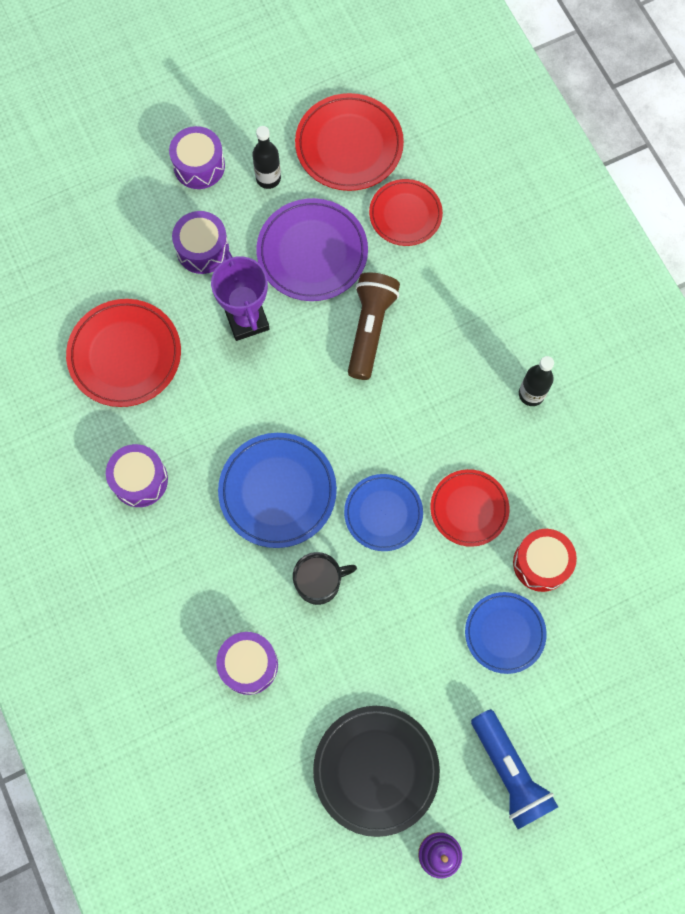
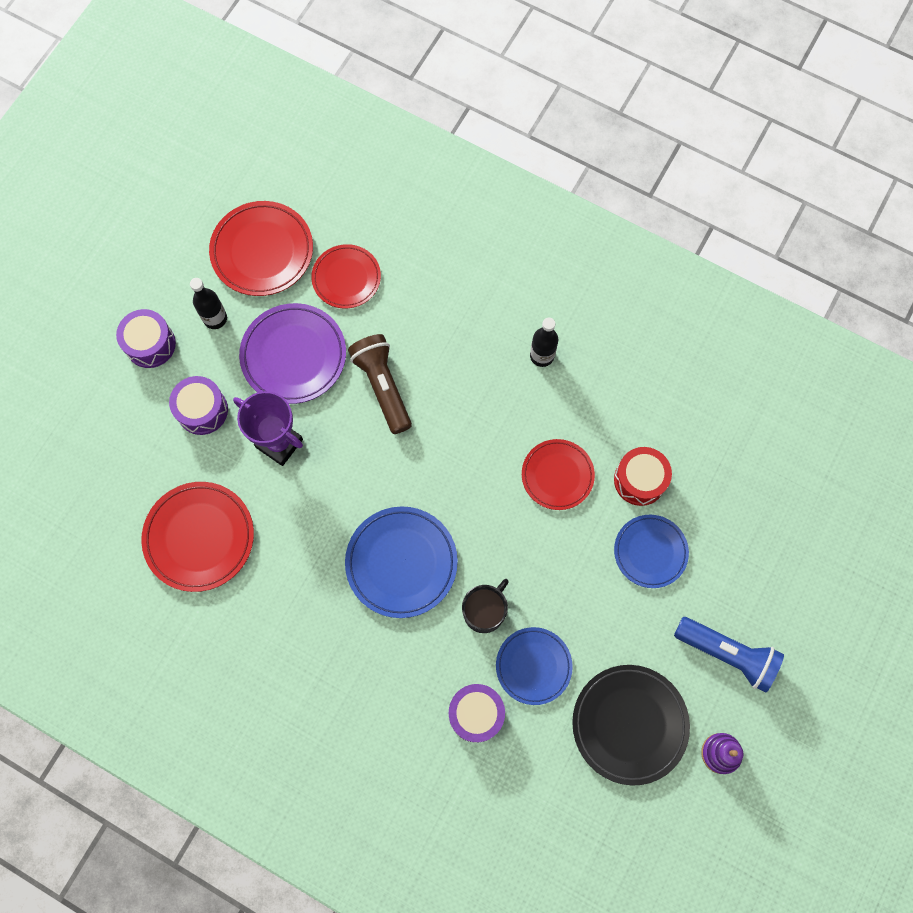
camera: 35 degrees left, 0 degrees up
(140, 480) = (284, 629): purple drum -> none
(383, 513) = (495, 523): blue plate -> blue plate (533, 666)

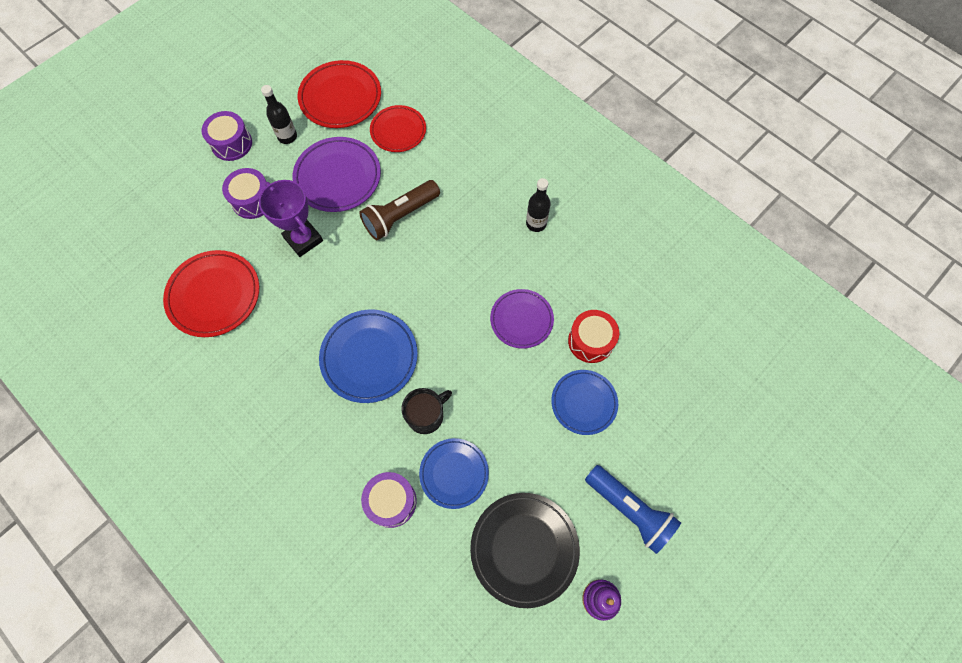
camera: 15 degrees right, 5 degrees down
(382, 386) = (400, 216): brown flashlight -> brown flashlight turned 120 degrees counterclockwise
(557, 475) = (521, 320): red plate -> purple plate

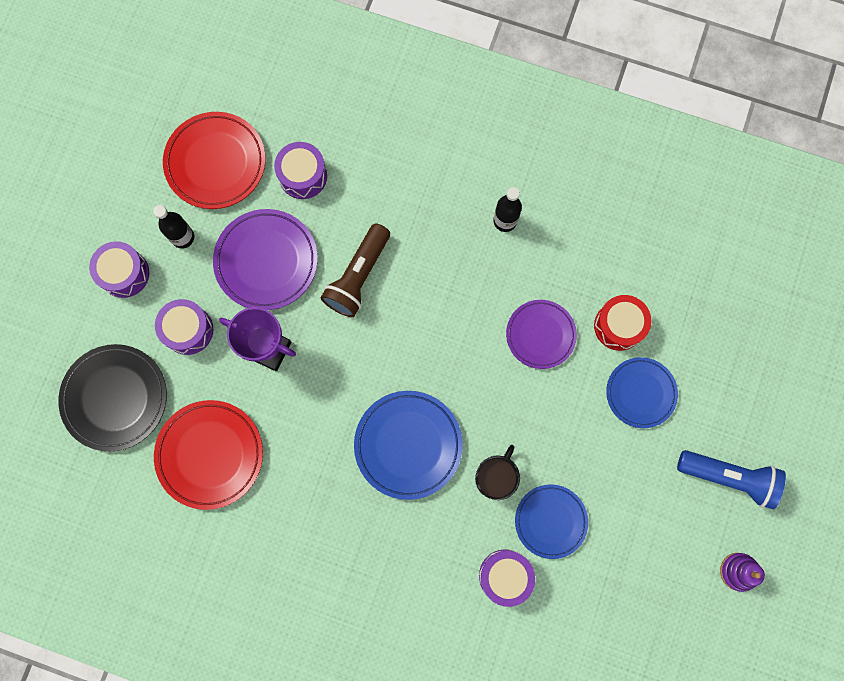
camera: 25 degrees left, 10 degrees up
(398, 131) = (303, 176): red plate -> purple drum
(524, 549) = (649, 560): black plate -> black plate (115, 398)

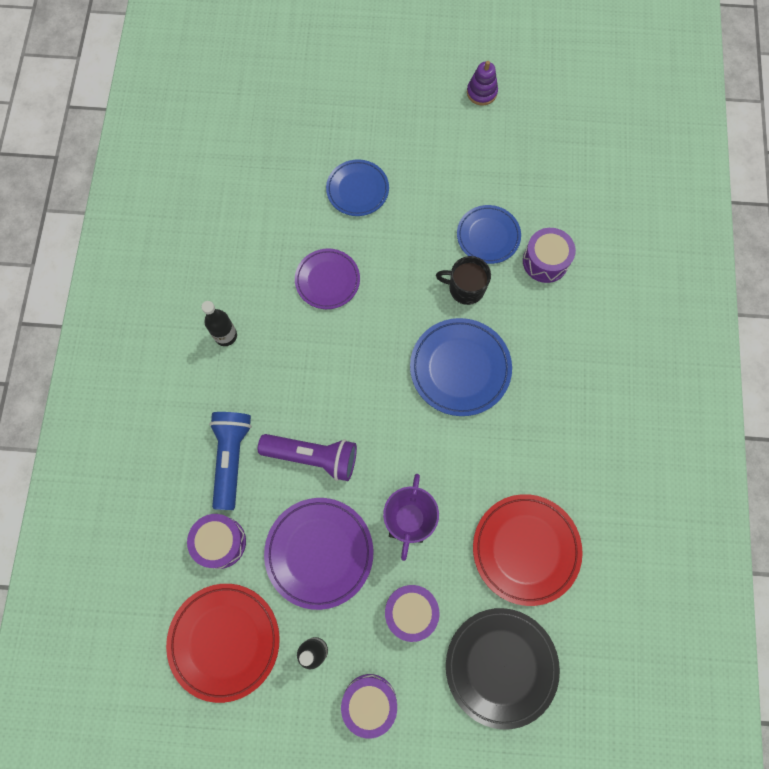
camera: 105 degrees left, 5 degrees down
(358, 277) = (313, 457): brown flashlight -> purple flashlight
(619, 326) = (302, 219): red drum -> none
(729, 477) = (409, 112): blue flashlight -> blue flashlight (231, 458)

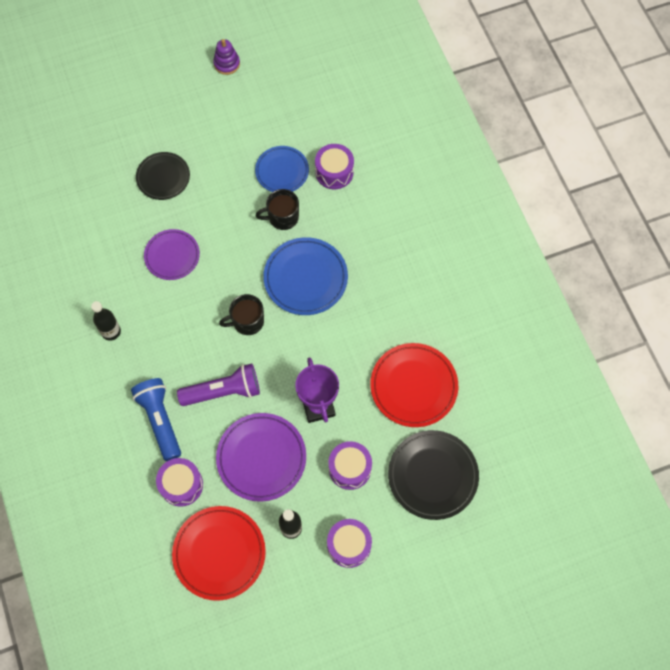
camera: 25 degrees left, 5 degrees down
(357, 190) = (163, 177): blue plate -> black plate
(374, 389) = (247, 321): none -> black mug

